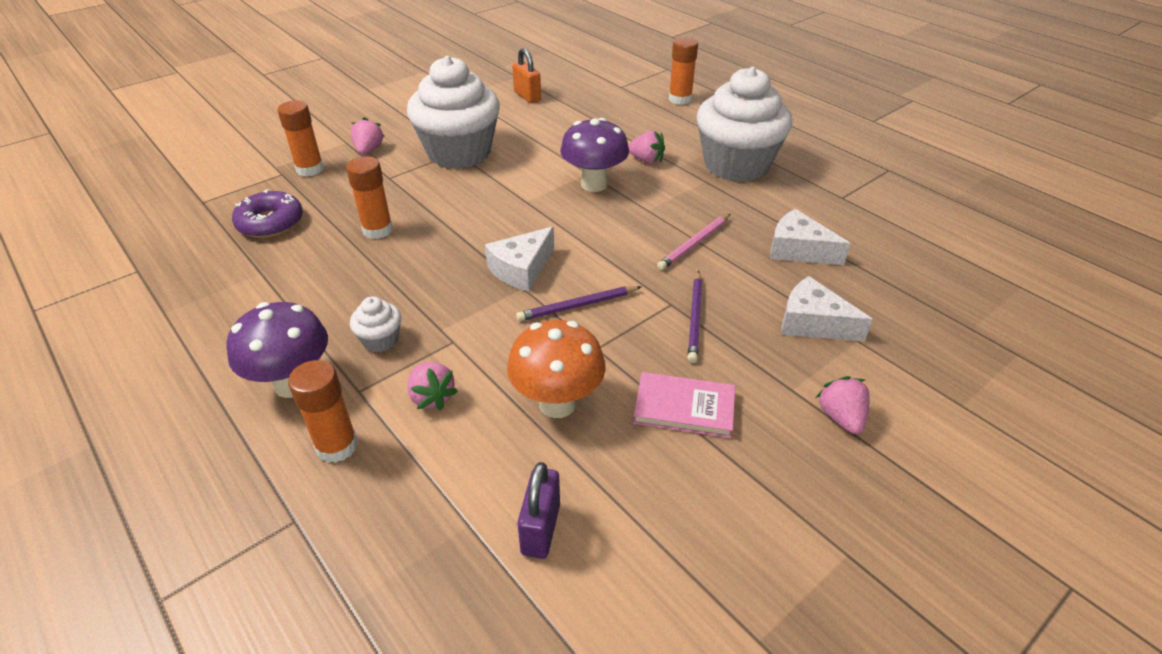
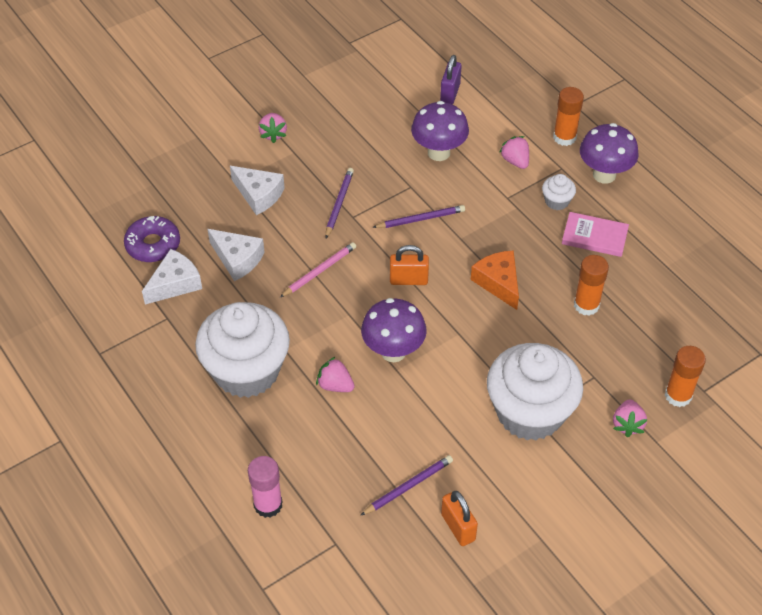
camera: 175 degrees left, 10 degrees up
(270, 223) = (683, 320): purple donut -> purple donut (153, 245)
(477, 244) = (498, 283): none -> orange cheese
(522, 269) = (461, 255): white cheese -> white cheese (175, 284)
(557, 403) = (438, 152): orange mushroom -> purple mushroom
(568, 111) = (408, 486): none -> purple pencil
(585, 241) = (408, 280): none -> orange padlock
(680, 99) = (268, 505): orange glue stick -> pink glue stick
(684, 408) = (363, 145): pink book -> pink book (594, 236)

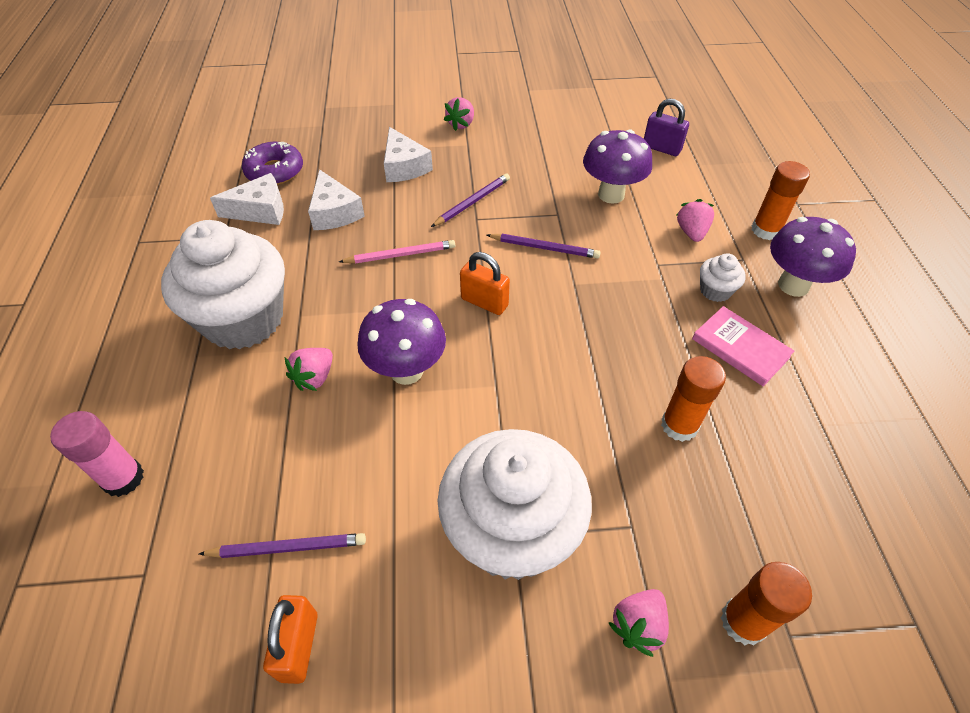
camera: 30 degrees right, 0 degrees up
(335, 385) = (314, 377): pink strawberry -> pink strawberry turned 120 degrees counterclockwise
(450, 93) = (661, 148): purple padlock -> purple padlock turned 75 degrees clockwise
(498, 283) = (584, 349): orange cheese -> none

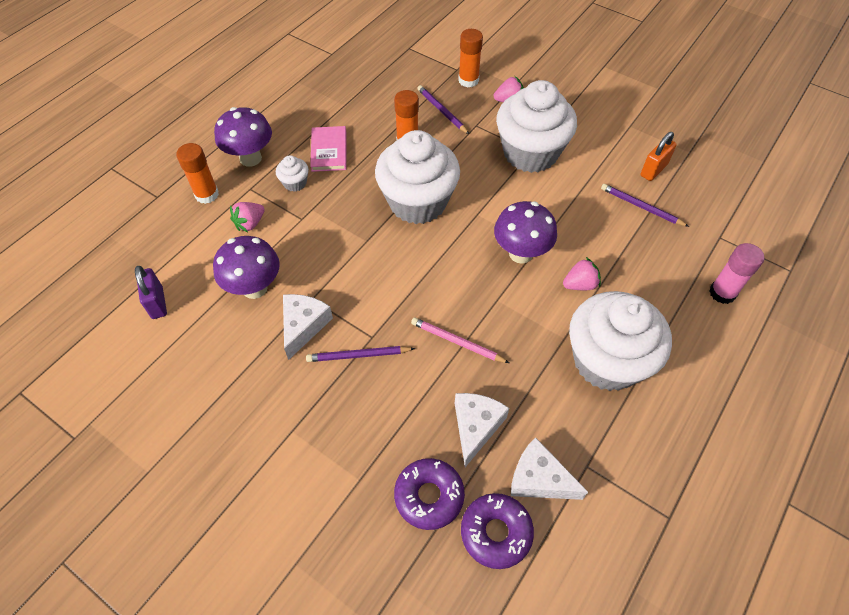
camera: 140 degrees left, 5 degrees up
(337, 164) = (429, 496): none -> purple donut
(404, 166) = (373, 443): white cheese -> white cheese (303, 326)
(461, 124) = (267, 466): pink strawberry -> none
(484, 302) = (435, 265): orange padlock -> none
(544, 248) = (354, 278): purple pencil -> purple pencil (442, 111)
(573, 354) = (417, 202): none -> white cupcake

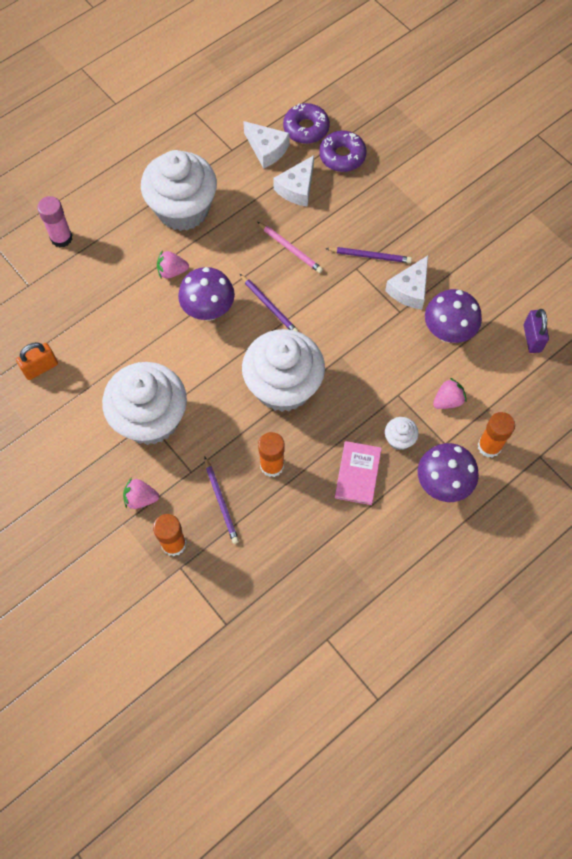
camera: 165 degrees left, 10 degrees up
(641, 207) = (77, 330): purple pencil -> purple pencil (269, 305)

